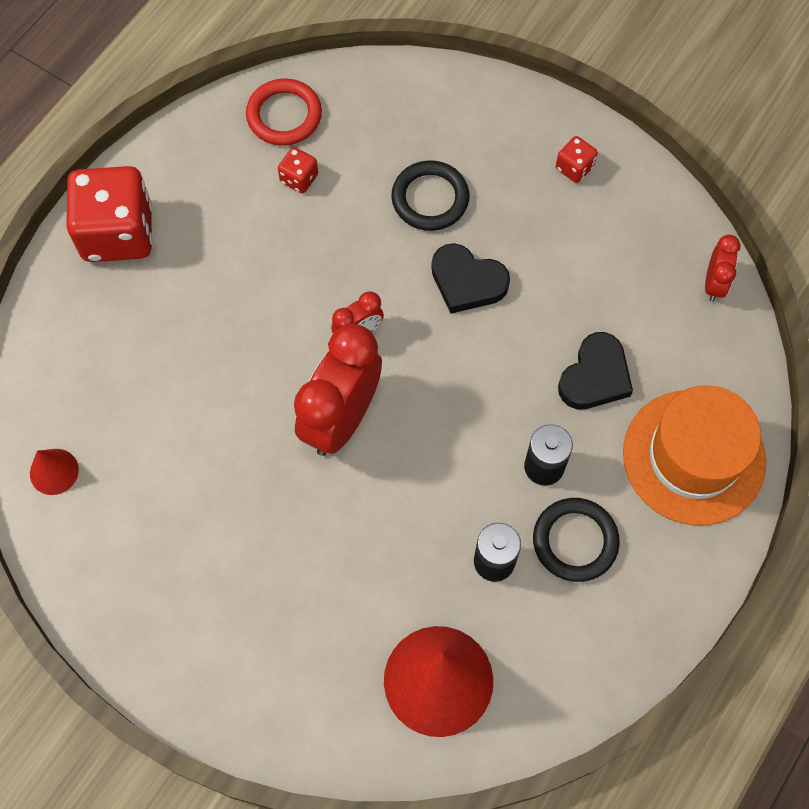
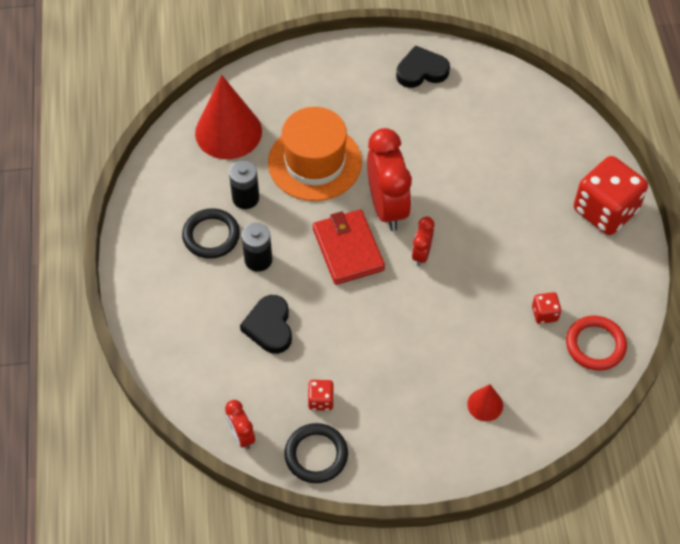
camera: 140 degrees right, 10 degrees down
(54, 471) = (500, 88): red cone -> red cone (485, 405)
(430, 198) = (458, 360): black ring -> black ring (316, 455)
(432, 401) = (348, 249): none -> red wallet
(467, 282) = (389, 327): black heart -> black heart (421, 71)
(574, 168) = (390, 448): red dice -> red dice (321, 400)
(693, 457) = (178, 323): orange hat -> orange hat (315, 162)

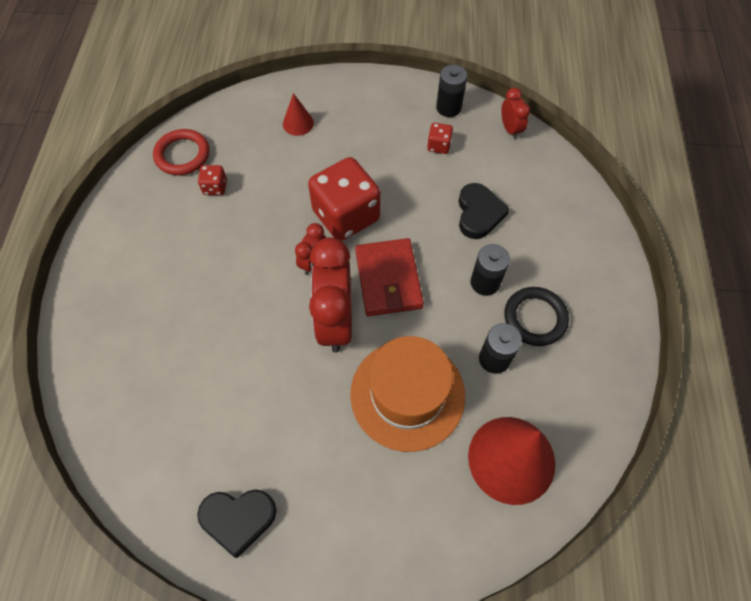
camera: 170 degrees left, 5 degrees up
(316, 455) = (448, 107): black ring -> black battery
(605, 211) = (104, 279): red dice -> red dice (346, 215)

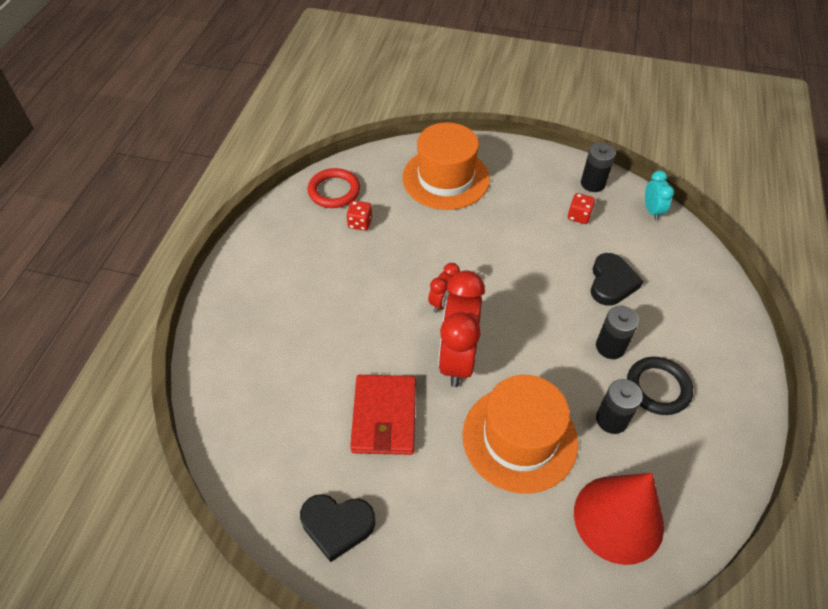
camera: 10 degrees right, 10 degrees down
(298, 123) = (445, 178): red cone -> orange hat
(346, 215) = (480, 265): red dice -> none
(388, 279) = (514, 329): red wallet -> red wallet (384, 417)
(510, 129) = (652, 211): red clock -> turquoise clock

